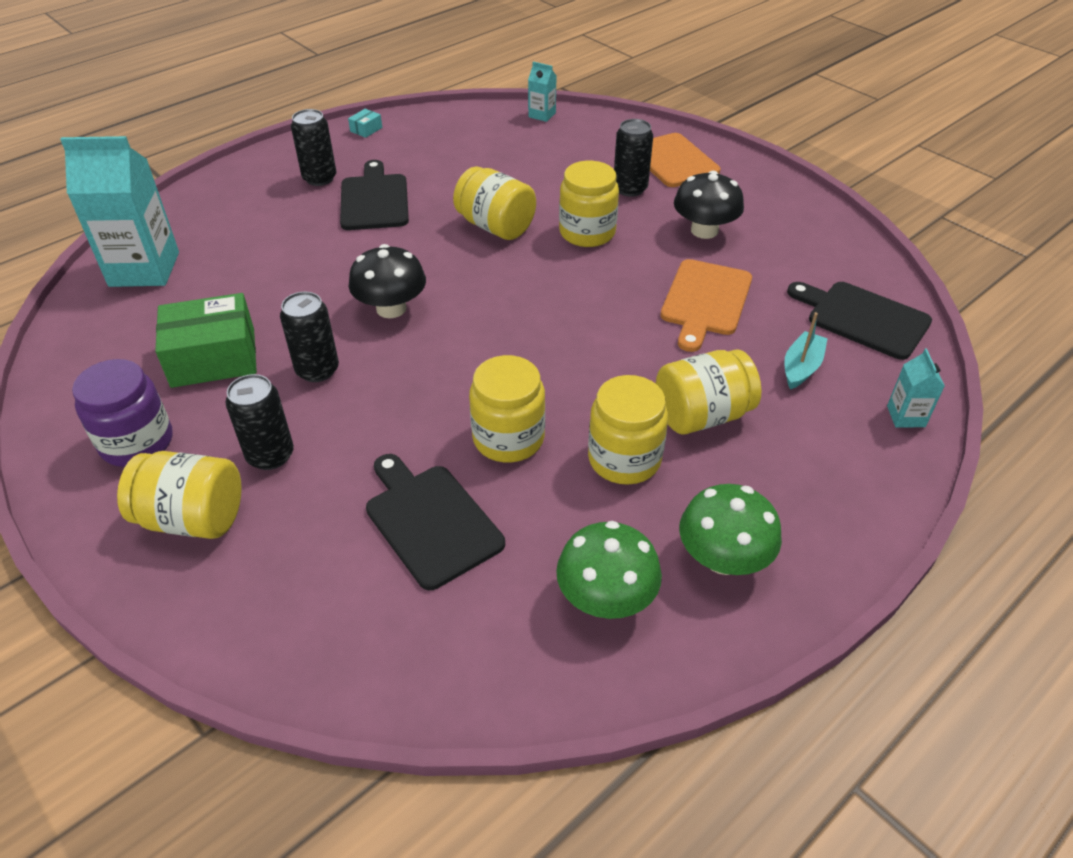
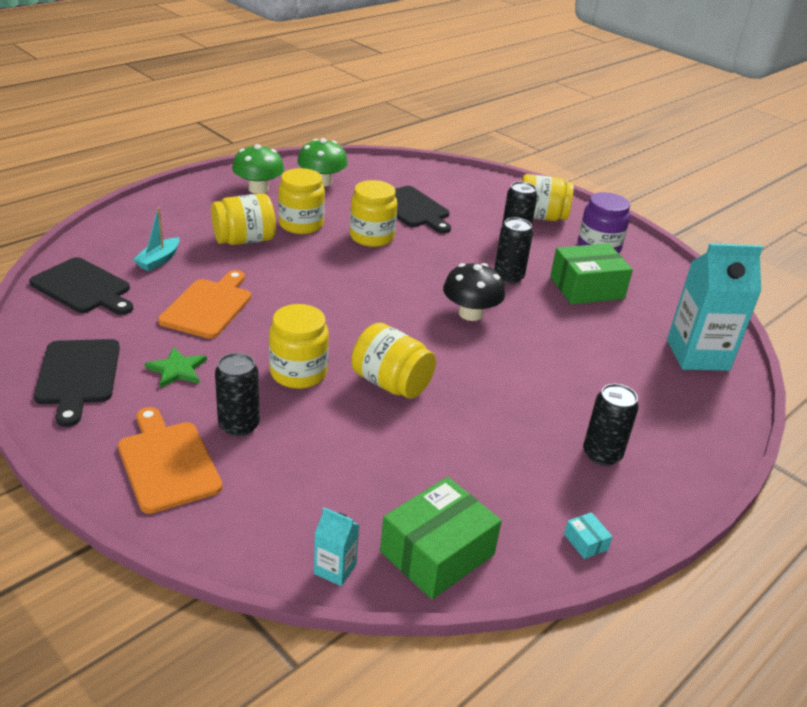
camera: 175 degrees right, 10 degrees down
(366, 129) = (585, 542): turquoise box -> turquoise box turned 60 degrees counterclockwise
(374, 200) = (526, 421): black cutting board -> black cutting board (78, 376)
(473, 123) = (437, 553): none -> green box
(704, 230) = (177, 370): black mushroom -> green star
(906, 416) = (107, 232): turquoise carton -> none

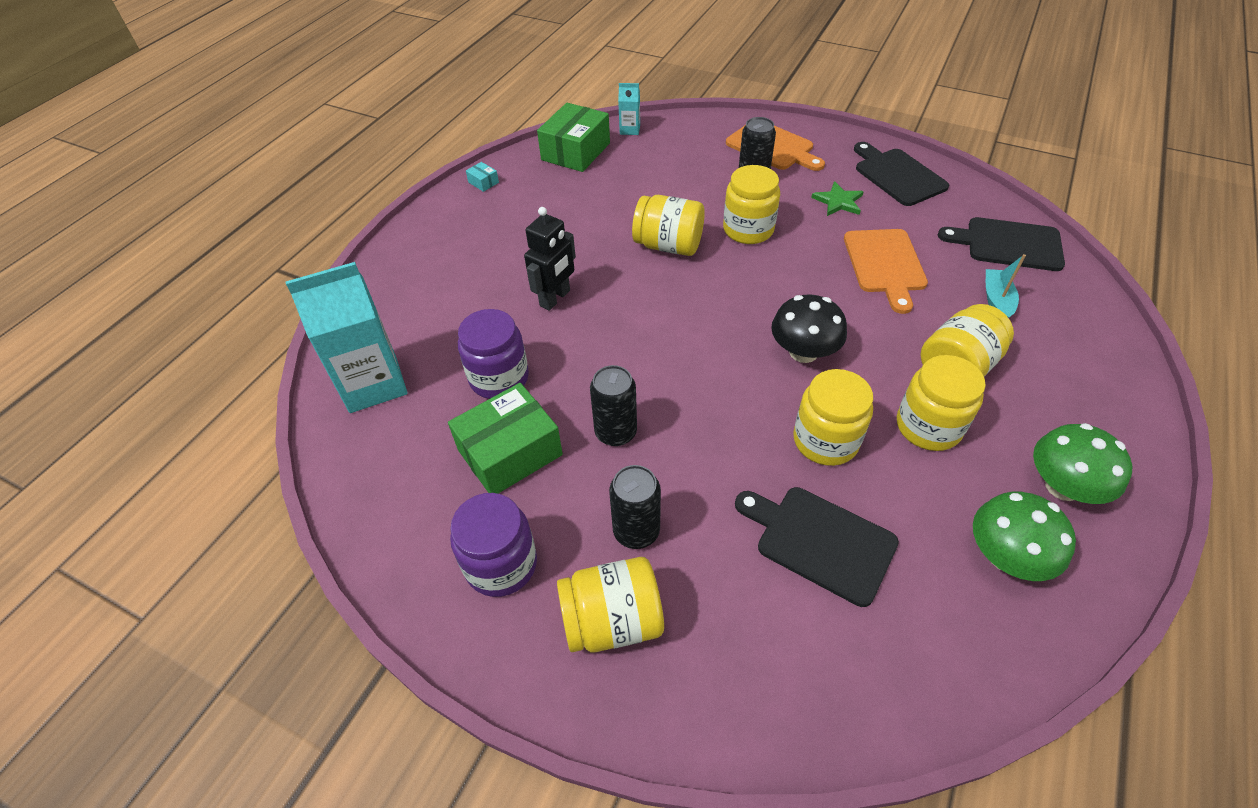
camera: 165 degrees right, 15 degrees up
(470, 313) = (636, 351): black mushroom -> black mushroom (803, 352)
(526, 371) = (555, 298): none -> black robot
(589, 329) = (499, 378): none -> purple jar
(602, 454) = (476, 242): black can -> none

